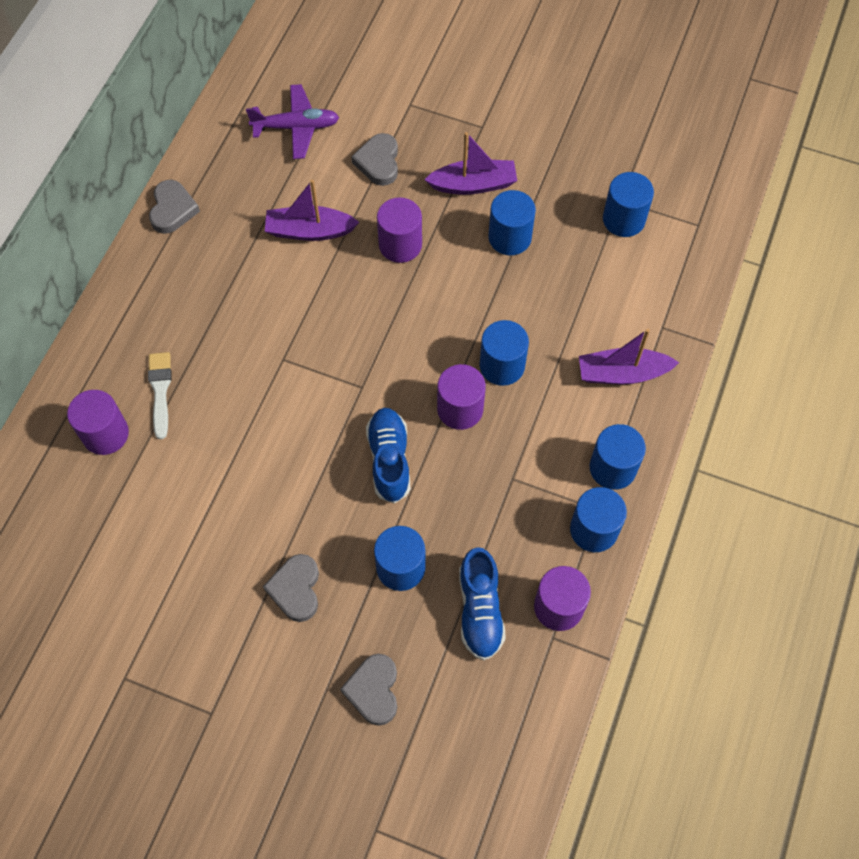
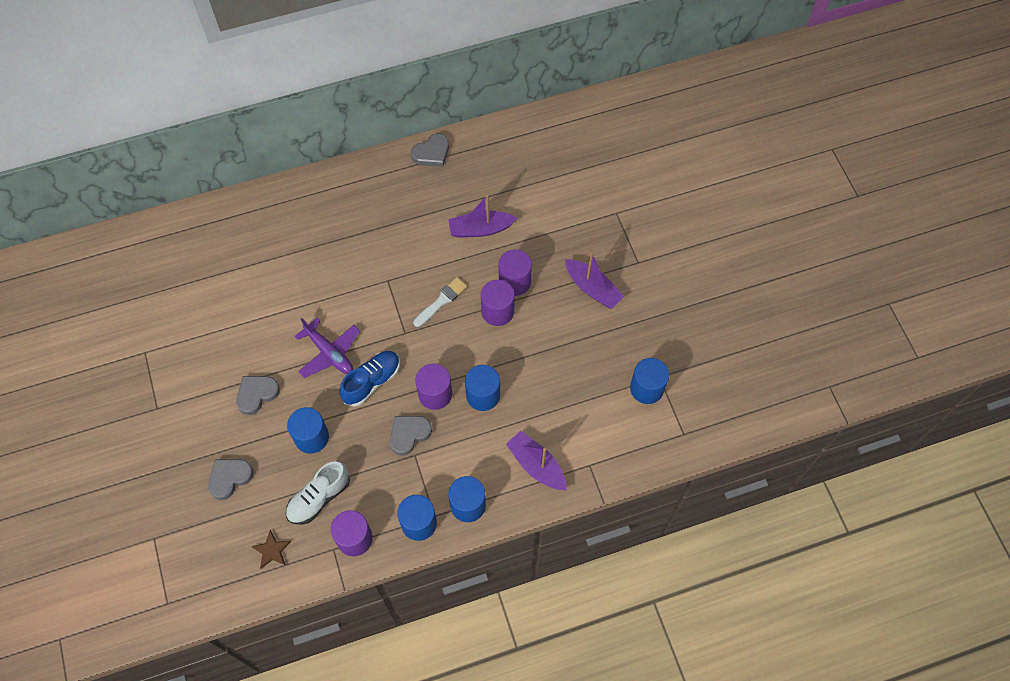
camera: 50 degrees right, 0 degrees up
(105, 434) = (270, 233): purple cylinder -> purple cylinder (497, 311)
(160, 391) = (317, 237): white brush -> white brush (441, 301)
(296, 127) = (543, 169): purple plane -> purple plane (329, 353)
(309, 231) = (480, 229): purple boat -> purple boat turned 60 degrees counterclockwise
(378, 162) = (560, 228): grey heart -> grey heart (409, 434)
(480, 610) = (319, 498): blue shoe -> white shoe
(501, 704) = (272, 550): none -> brown star
(509, 237) = (574, 335): blue cylinder -> none

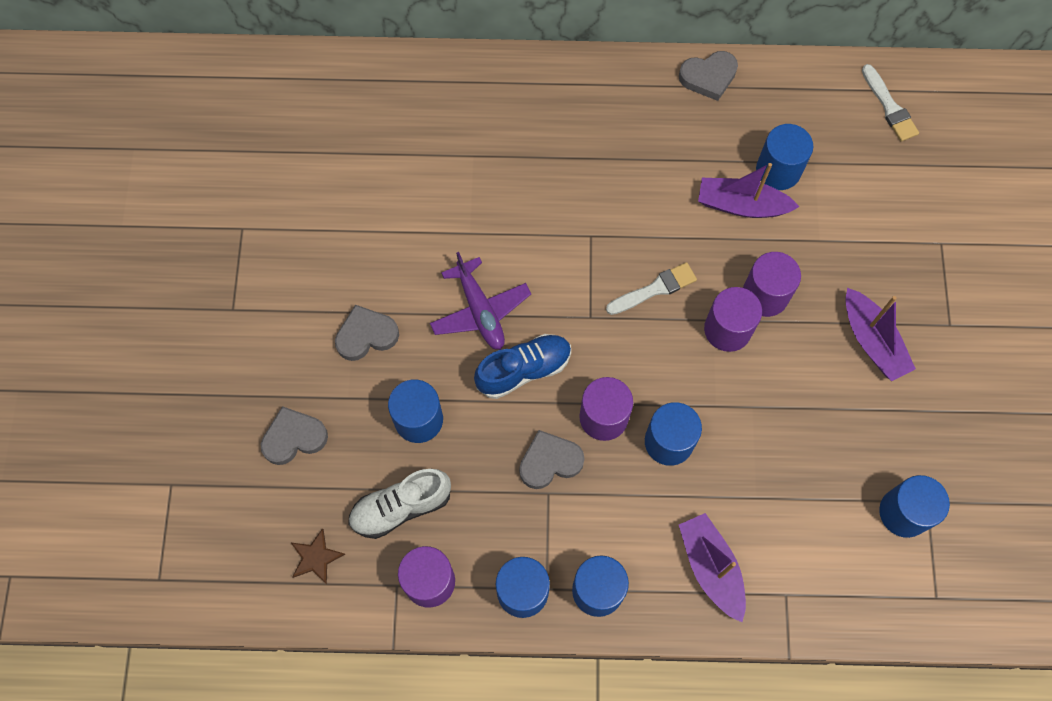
camera: 20 degrees right, 5 degrees up
(497, 199) = (778, 170): none -> blue cylinder
(555, 136) = (889, 106): none -> white brush

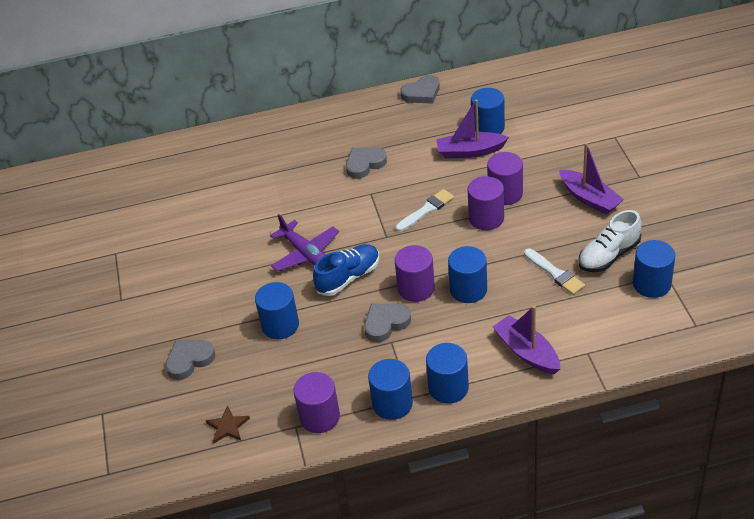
camera: 10 degrees left, 25 degrees down
(366, 335) = (226, 288): grey heart -> grey heart (365, 164)
(401, 507) = (283, 379): white shoe -> white shoe (608, 255)
(889, 106) = (550, 78): white brush -> white brush (555, 273)

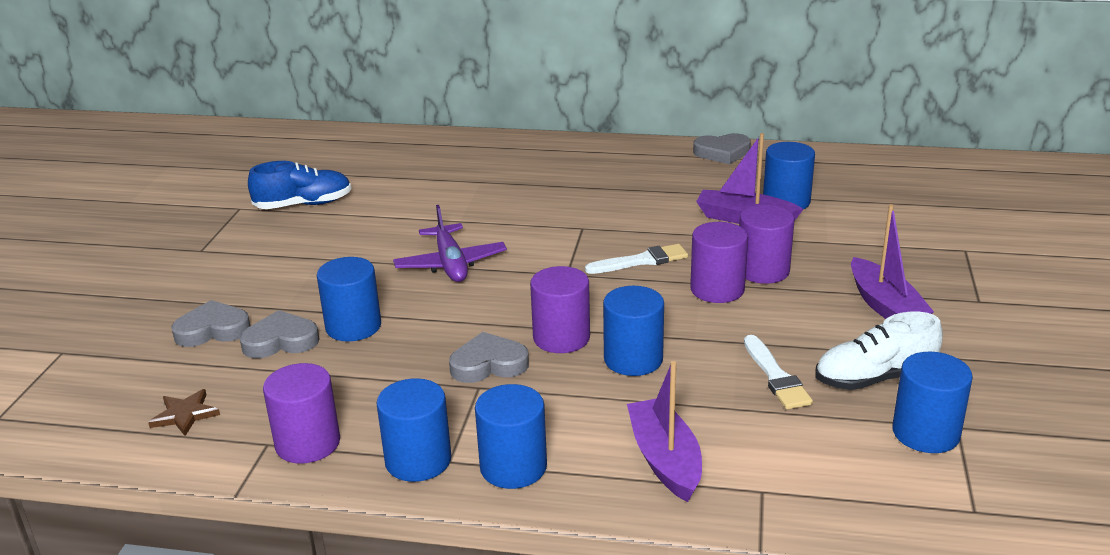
camera: 20 degrees right, 15 degrees down
(348, 277) = (482, 302): blue shoe -> blue shoe (304, 205)
(365, 164) = (598, 199): grey heart -> grey heart (281, 341)

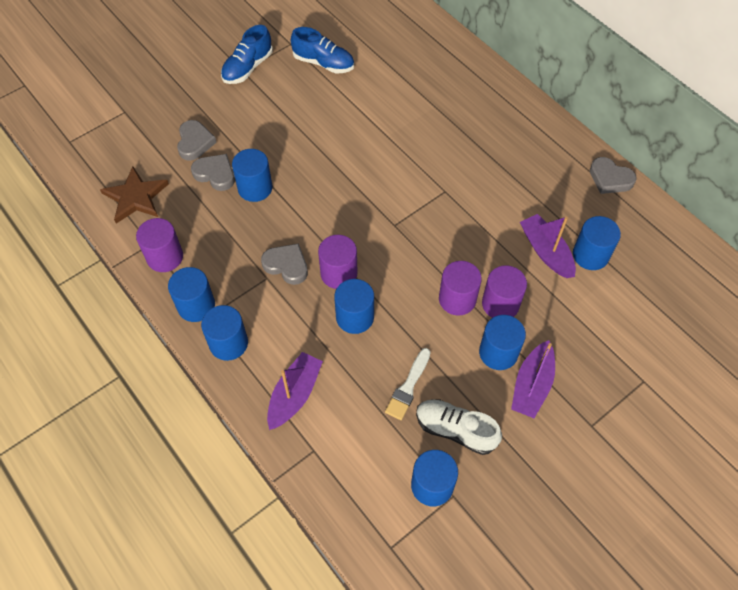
camera: 40 degrees right, 30 degrees up
(185, 415) = (136, 197): brown star -> brown star, size x1.75
(206, 245) = (247, 68): none -> blue shoe
(212, 330) = (195, 142): grey heart -> grey heart turned 60 degrees clockwise
(450, 264) = (346, 171): purple plane -> none
(641, 261) = (444, 244): white brush -> none
(817, 302) = (498, 352): none -> blue cylinder

